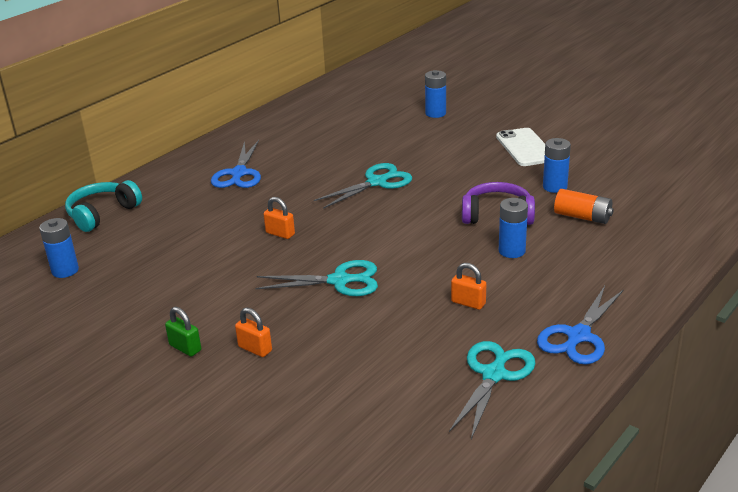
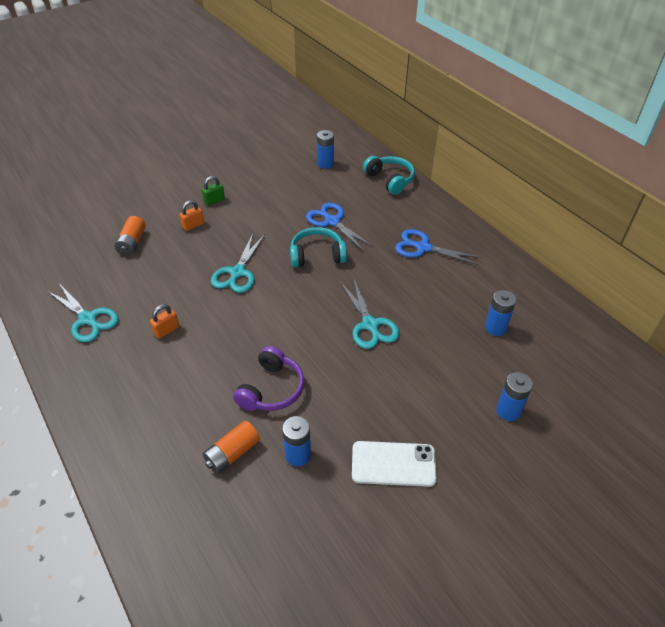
camera: 105 degrees right, 15 degrees up
(280, 233) = (317, 255): orange padlock -> turquoise headphones
(319, 396) = (132, 242): none -> orange battery
(512, 251) = (212, 379): blue battery -> blue battery (495, 328)
(578, 336) = (86, 377): blue scissors -> blue scissors (332, 221)

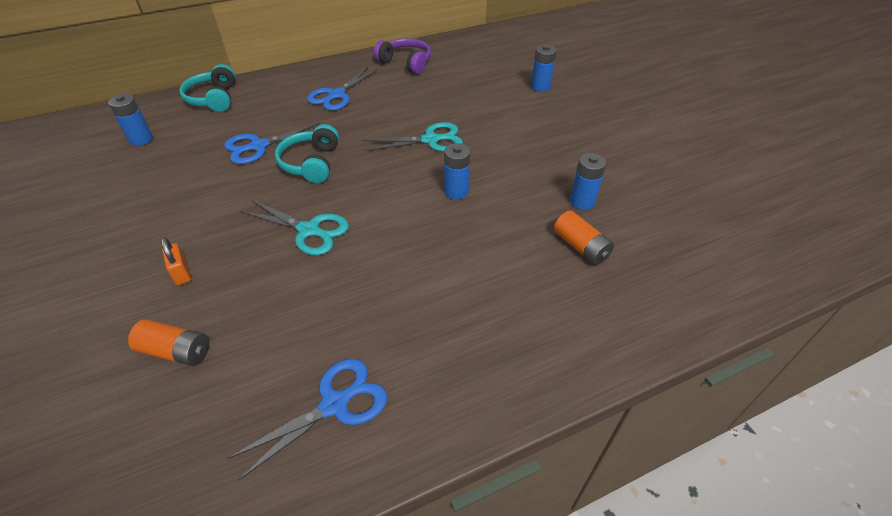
camera: 80 degrees left, 0 degrees up
(87, 319) = (334, 405): turquoise scissors -> blue scissors
(166, 330) = (389, 303): orange padlock -> none
(214, 201) = (138, 248): green padlock -> none
(272, 389) = (501, 213): purple headphones -> purple headphones (406, 63)
(390, 180) = (213, 98): turquoise headphones -> turquoise headphones turned 75 degrees counterclockwise
(393, 464) = (590, 148): white phone -> none
(495, 328) = (454, 77): blue battery -> blue battery (456, 191)

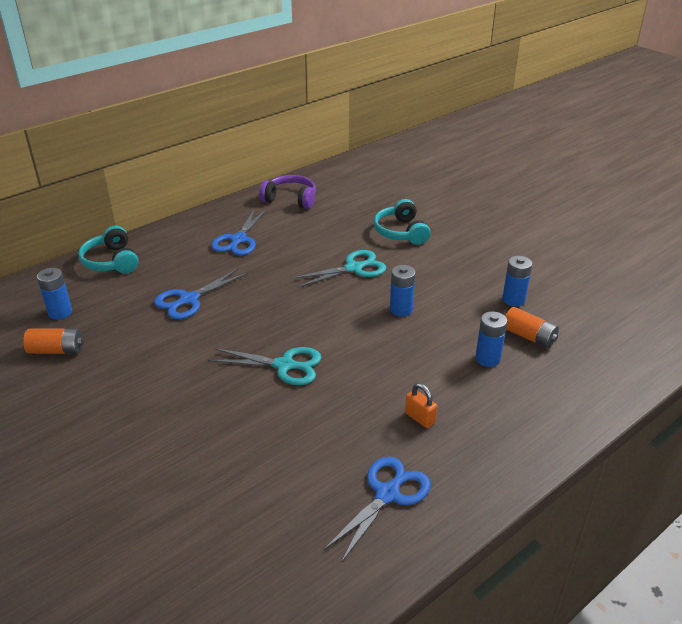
camera: 15 degrees left, 10 degrees down
(176, 351) = (223, 485): orange battery -> orange battery (57, 350)
(182, 273) = (186, 423): orange padlock -> orange padlock (420, 418)
(311, 163) = (251, 307): turquoise headphones -> turquoise headphones (401, 232)
(540, 87) = (431, 205): blue battery -> blue battery (487, 358)

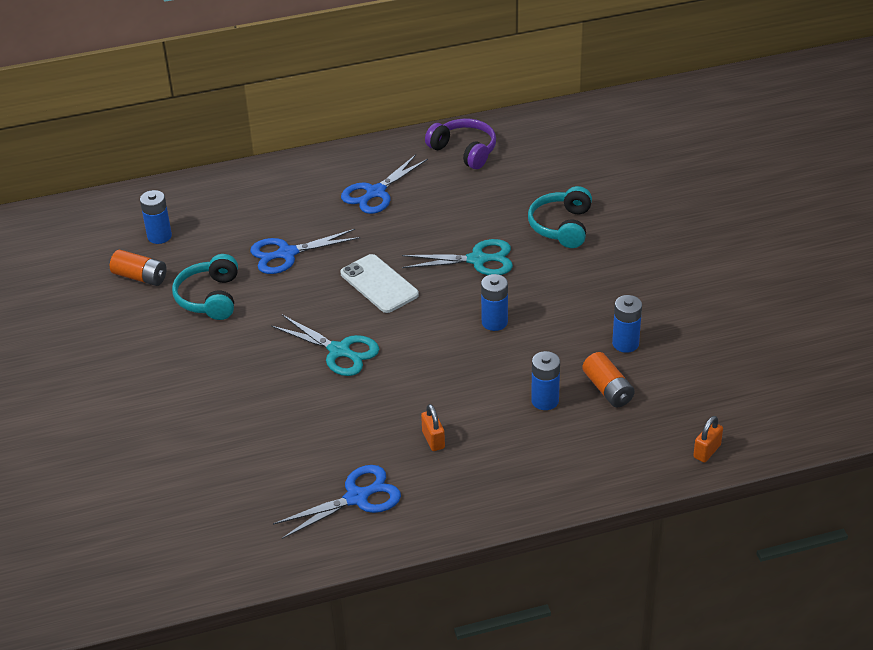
camera: 25 degrees right, 5 degrees up
(111, 261) = (233, 188): turquoise headphones -> turquoise headphones (210, 297)
(285, 304) = (379, 284): none -> white phone
(642, 362) = (707, 451): none -> orange padlock

